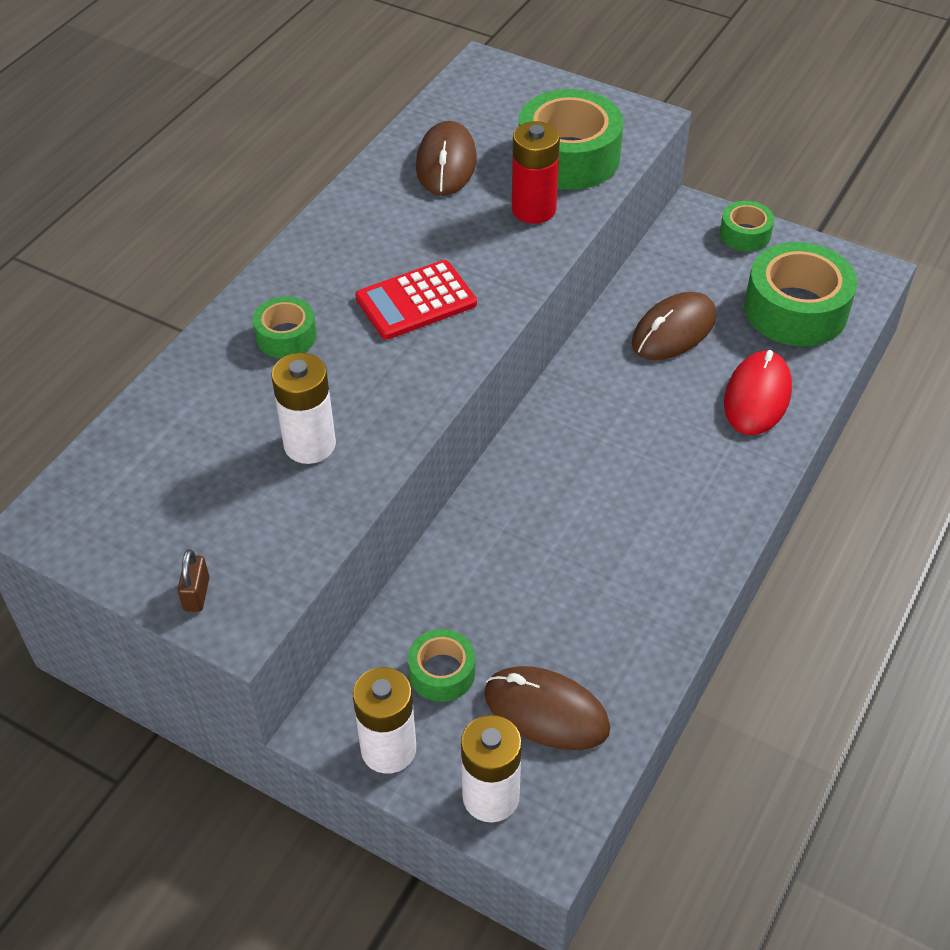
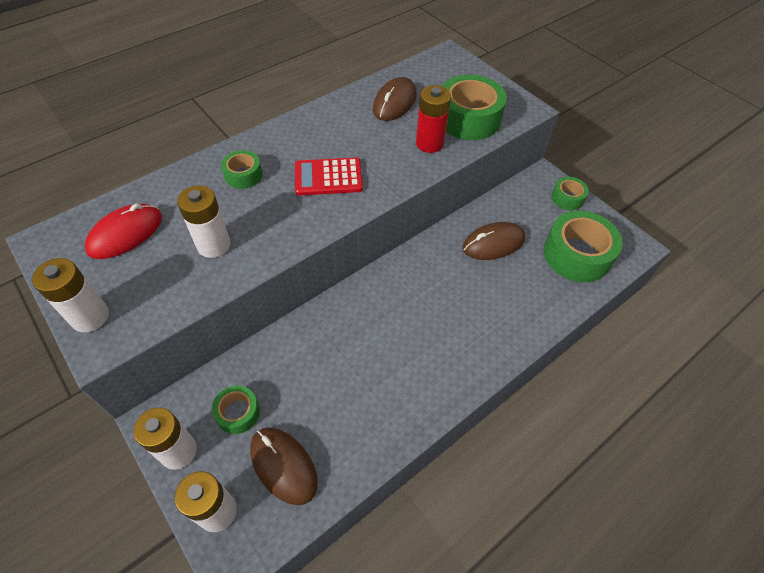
camera: 20 degrees right, 5 degrees up
(196, 594) = (90, 317): brown padlock -> white battery
(757, 396) = (524, 303): red mouse -> red mouse (125, 234)

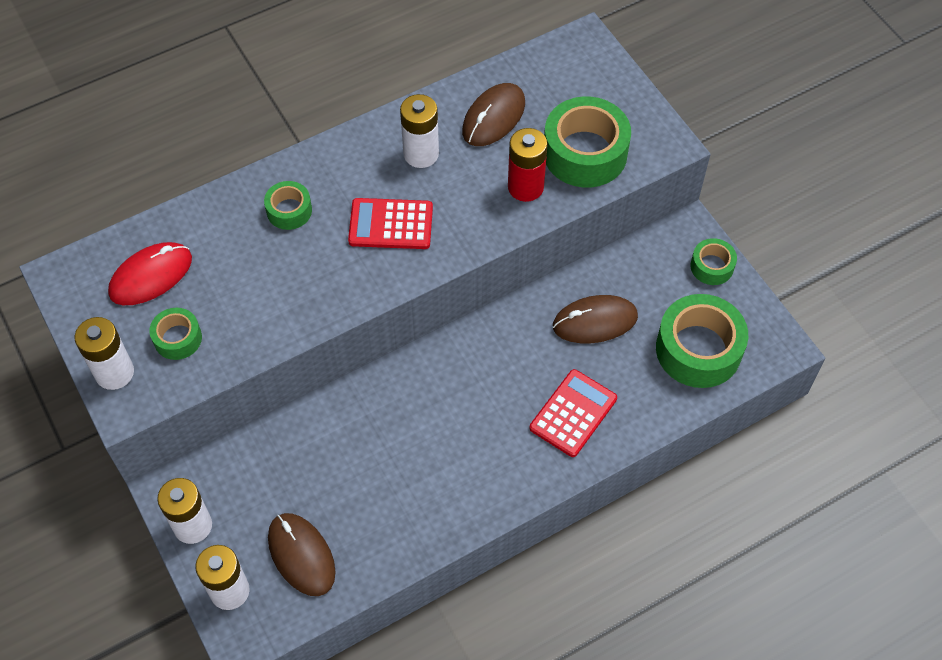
camera: 10 degrees right, 5 degrees up
(214, 245) = (248, 301): white battery -> white battery (421, 154)
(238, 413) = (258, 493): green tape -> green tape (177, 338)
(495, 312) = (573, 413): none -> red calculator

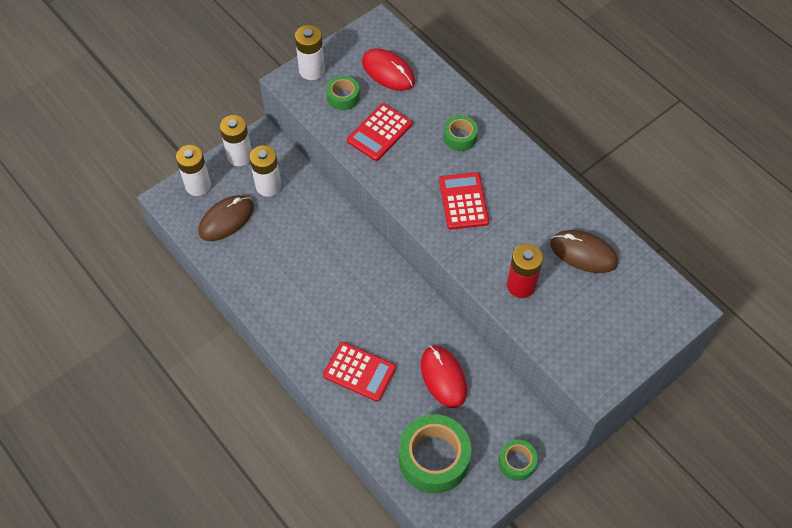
camera: 80 degrees right, 0 degrees up
(254, 302) = (379, 132): none -> red calculator
(421, 154) = (533, 209): white battery -> white battery (268, 186)
(585, 153) = (567, 324): green tape -> none
(595, 321) = (443, 377): brown mouse -> red mouse

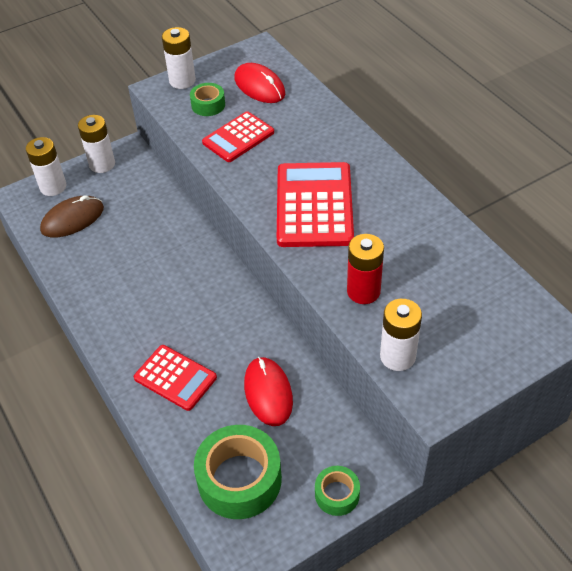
camera: 10 degrees right, 10 degrees down
(268, 186) = (123, 192): white battery -> white battery (397, 356)
(460, 137) = (322, 147): green tape -> none
(463, 201) = (314, 205): red calculator -> red calculator, size x1.62
(583, 253) = (440, 265): brown mouse -> none

